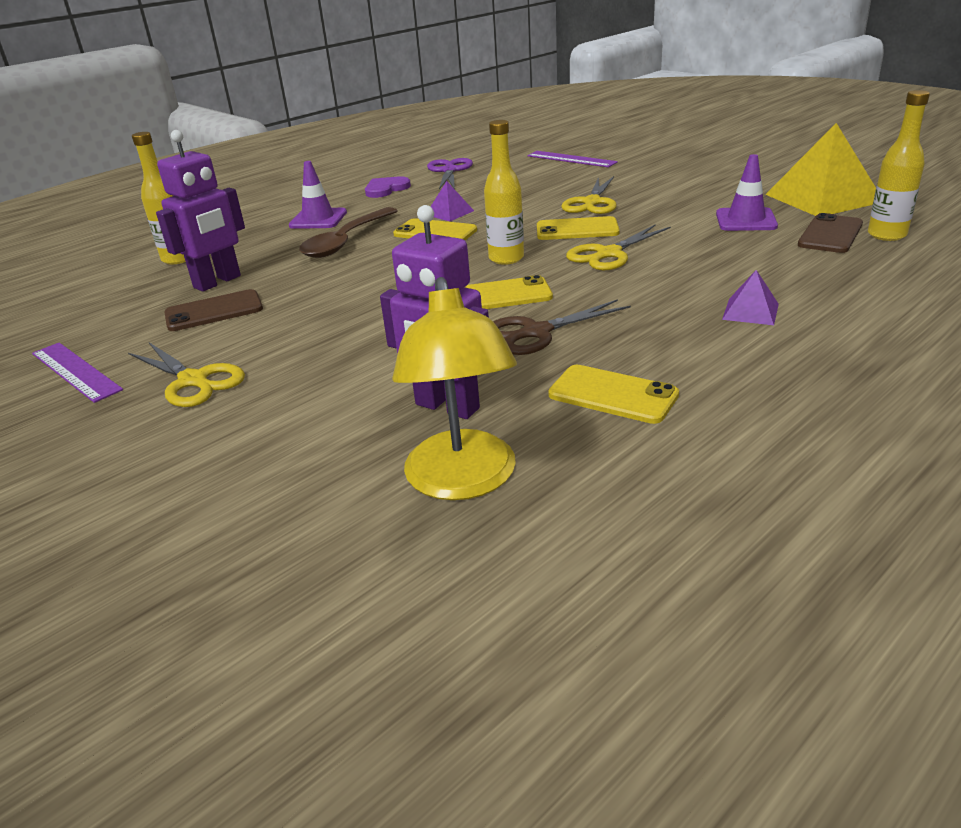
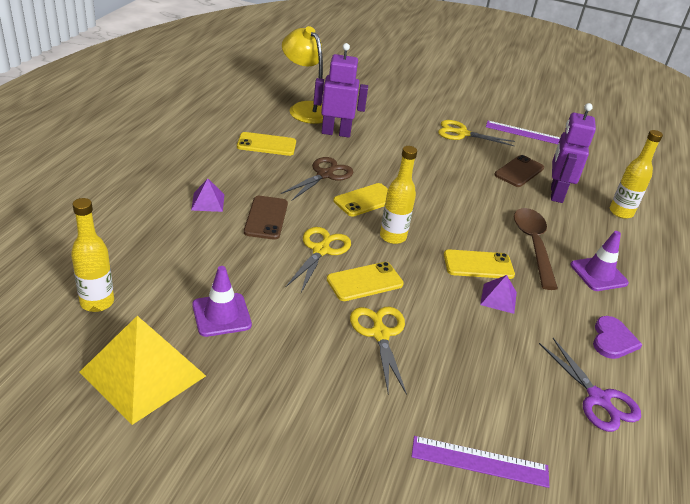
camera: 145 degrees right, 5 degrees up
(830, 234) = (146, 298): brown phone -> brown phone (266, 218)

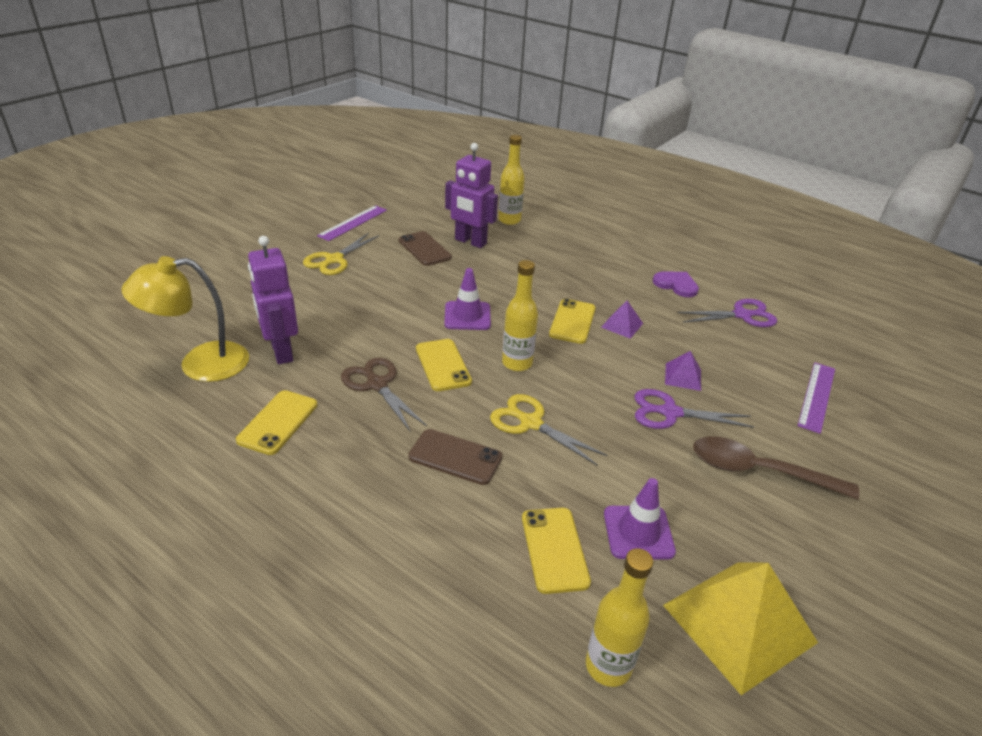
camera: 70 degrees left, 0 degrees up
(208, 202) = (401, 510): purple pyramid -> purple pyramid (683, 376)
(336, 133) = (281, 352): purple robot -> purple robot turned 45 degrees counterclockwise
(365, 282) = (590, 403): yellow phone -> yellow phone (554, 549)
(380, 334) = (670, 412): yellow scissors -> purple scissors
(533, 245) = (548, 281): brown spoon -> brown spoon (759, 471)
(598, 274) = (594, 262): purple traffic cone -> purple traffic cone (467, 316)

